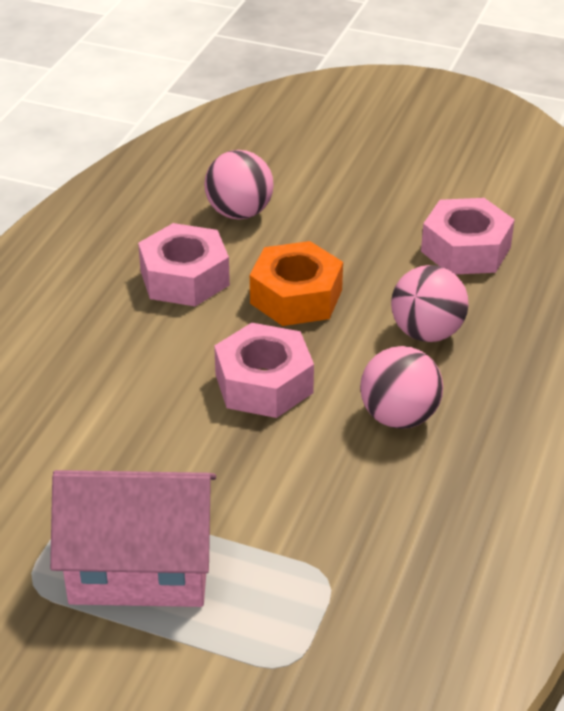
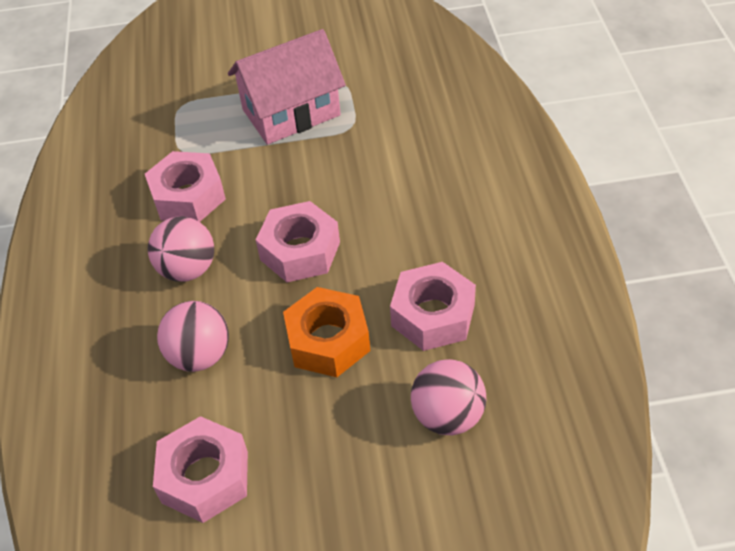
camera: 155 degrees right, 10 degrees up
(354, 504) = (188, 196): none -> pink nut

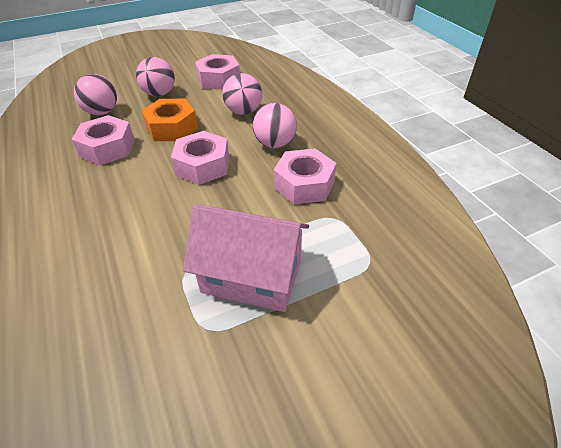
camera: 160 degrees right, 5 degrees down
(291, 112) = (252, 276): pink house -> pink house turned 60 degrees clockwise
(335, 452) = (159, 94): none -> pink ball

